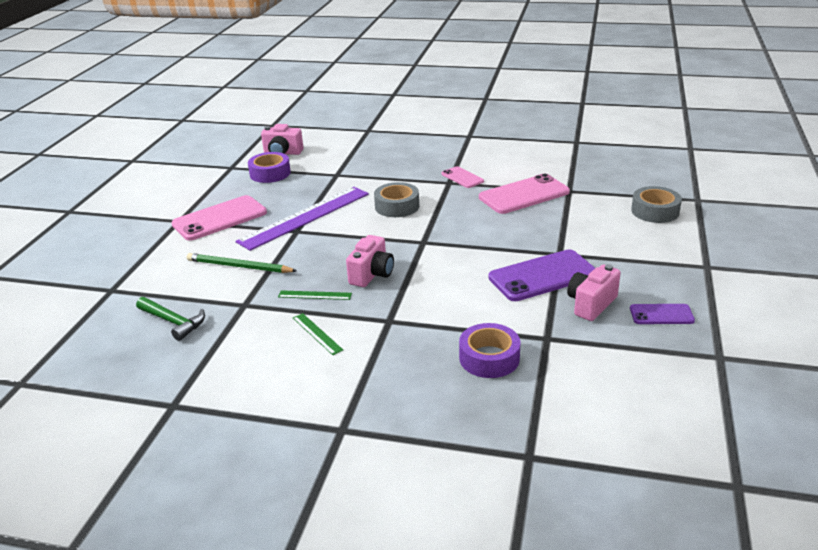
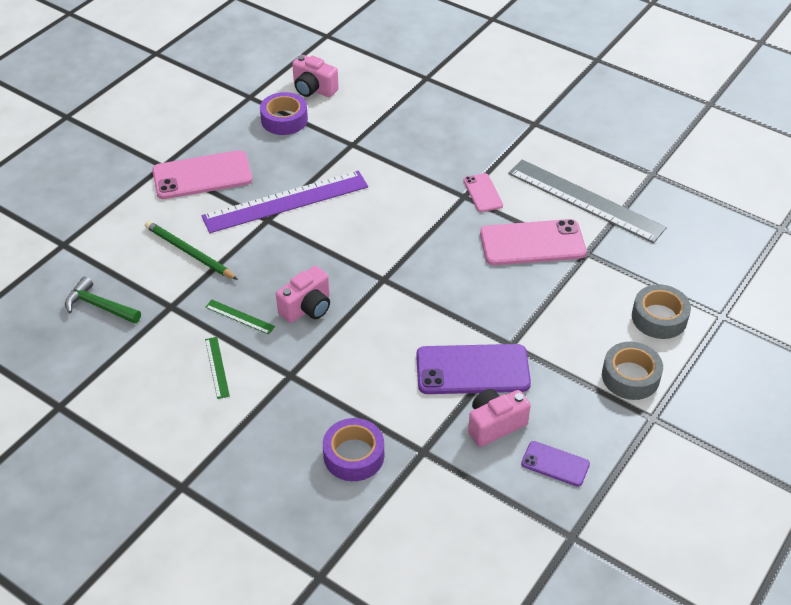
camera: 20 degrees right, 15 degrees up
(173, 322) = (99, 306): green hammer -> green hammer turned 150 degrees clockwise
(397, 206) = (387, 216): grey tape -> grey tape (630, 376)
(542, 165) = (585, 200): none -> grey ruler

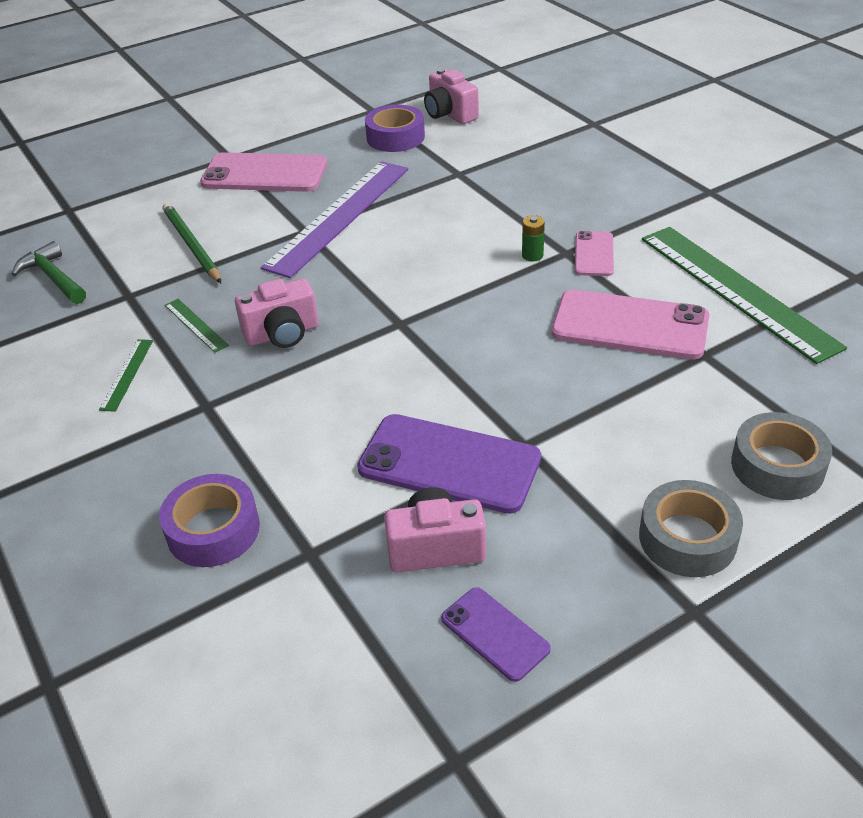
camera: 25 degrees right, 5 degrees down
(286, 201) = (339, 216): purple ruler -> purple ruler turned 60 degrees counterclockwise
(442, 203) = (532, 255): none -> green battery
(585, 200) = (736, 290): grey ruler -> green ruler

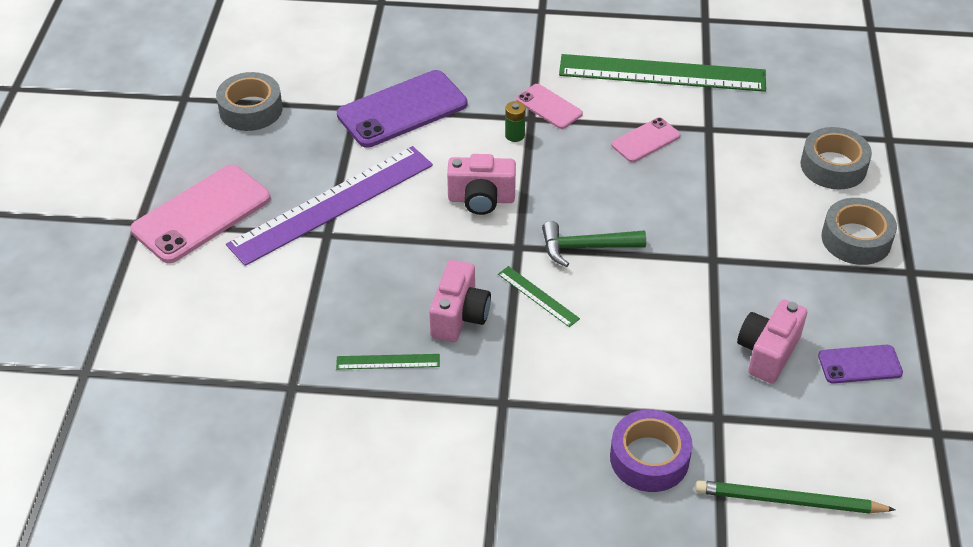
camera: 55 degrees left, 5 degrees up
(53, 278) = (199, 427): green hammer -> green hammer (585, 247)
(127, 374) = (410, 433): green ruler -> green ruler (538, 296)
(192, 246) = (262, 313): green pencil -> green pencil (789, 501)
(339, 216) = (332, 204): purple ruler -> purple ruler turned 75 degrees clockwise
(395, 137) = (251, 109): purple tape -> grey tape
(449, 464) = (696, 304): purple phone -> purple phone (402, 109)
(450, 114) = (257, 61): pink camera -> pink camera (481, 199)
(630, 325) = (645, 140): pink phone -> pink phone, size x0.53

